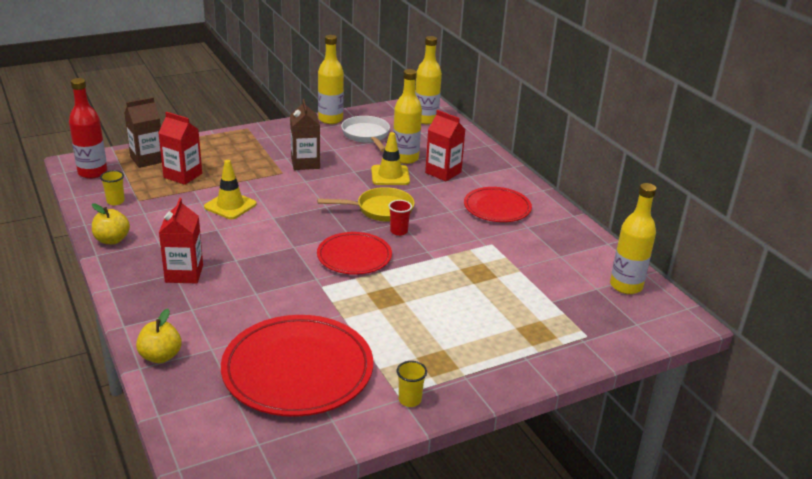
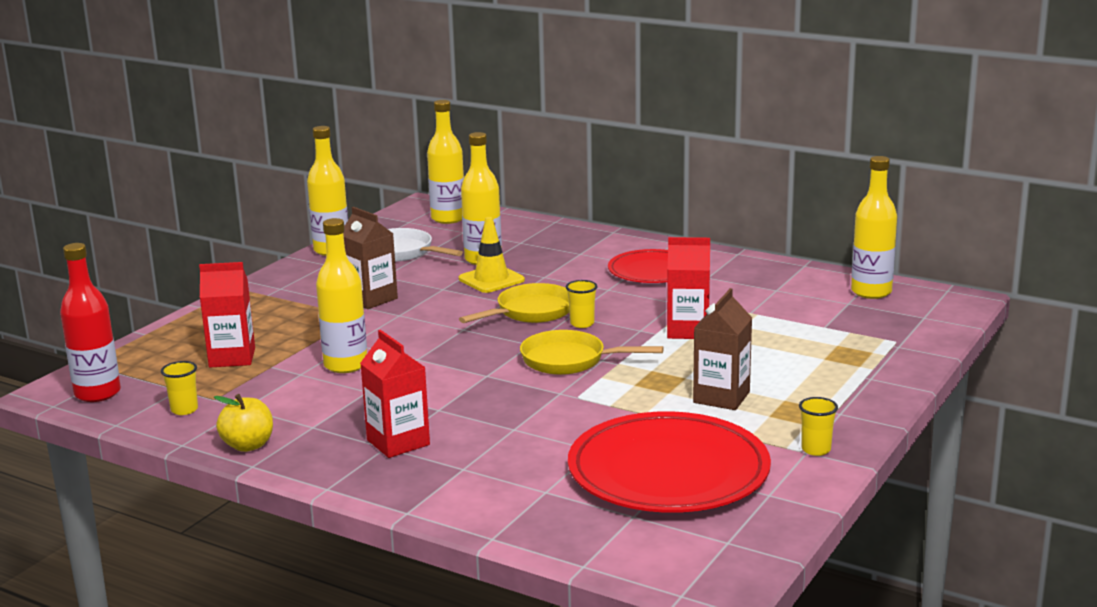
camera: 30 degrees left, 10 degrees down
(147, 159) = (153, 357): brown carton -> brown carton (721, 397)
(160, 356) = (499, 519): yellow apple -> none
(230, 205) = (345, 365): yellow traffic cone -> yellow bottle
(354, 256) = (569, 360): red plate -> yellow pan
(399, 231) = (582, 323): red cup -> yellow cup
(443, 172) = (546, 259): red carton -> red carton (688, 330)

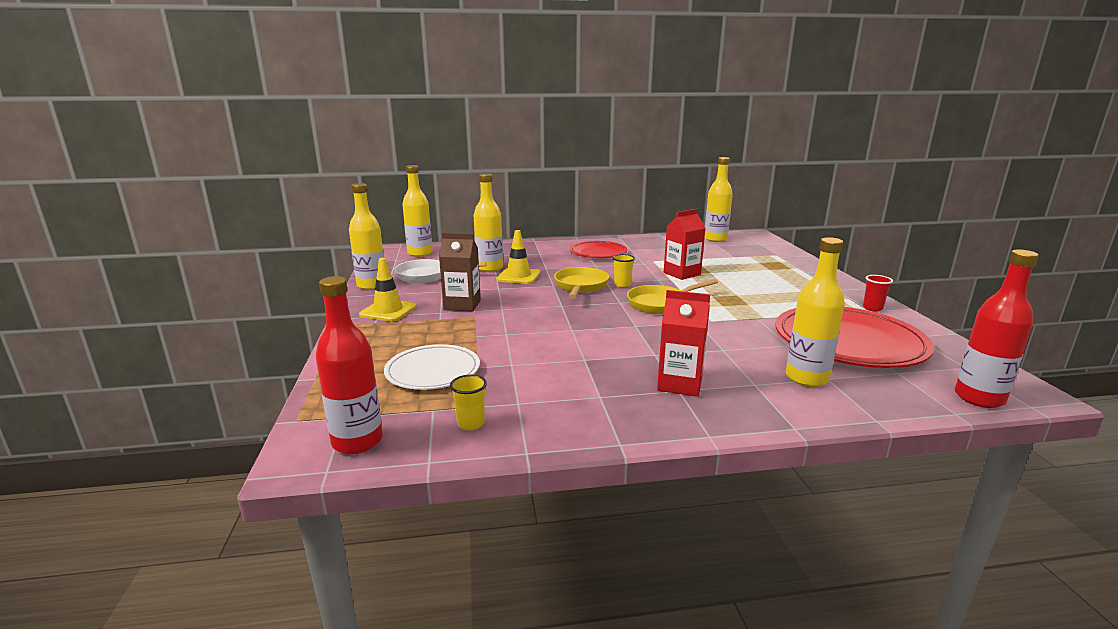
camera: 40 degrees left, 0 degrees up
(232, 357) = (433, 371): red carton -> white plate
(248, 445) = (583, 430): yellow apple -> none
(297, 285) = (388, 311): none -> yellow traffic cone
(345, 365) = (533, 348): yellow bottle -> yellow bottle (806, 378)
(647, 567) = (979, 398): none -> red bottle
(721, 397) = (775, 298): brown carton -> none
(816, 449) = (872, 308): yellow cup -> red cup

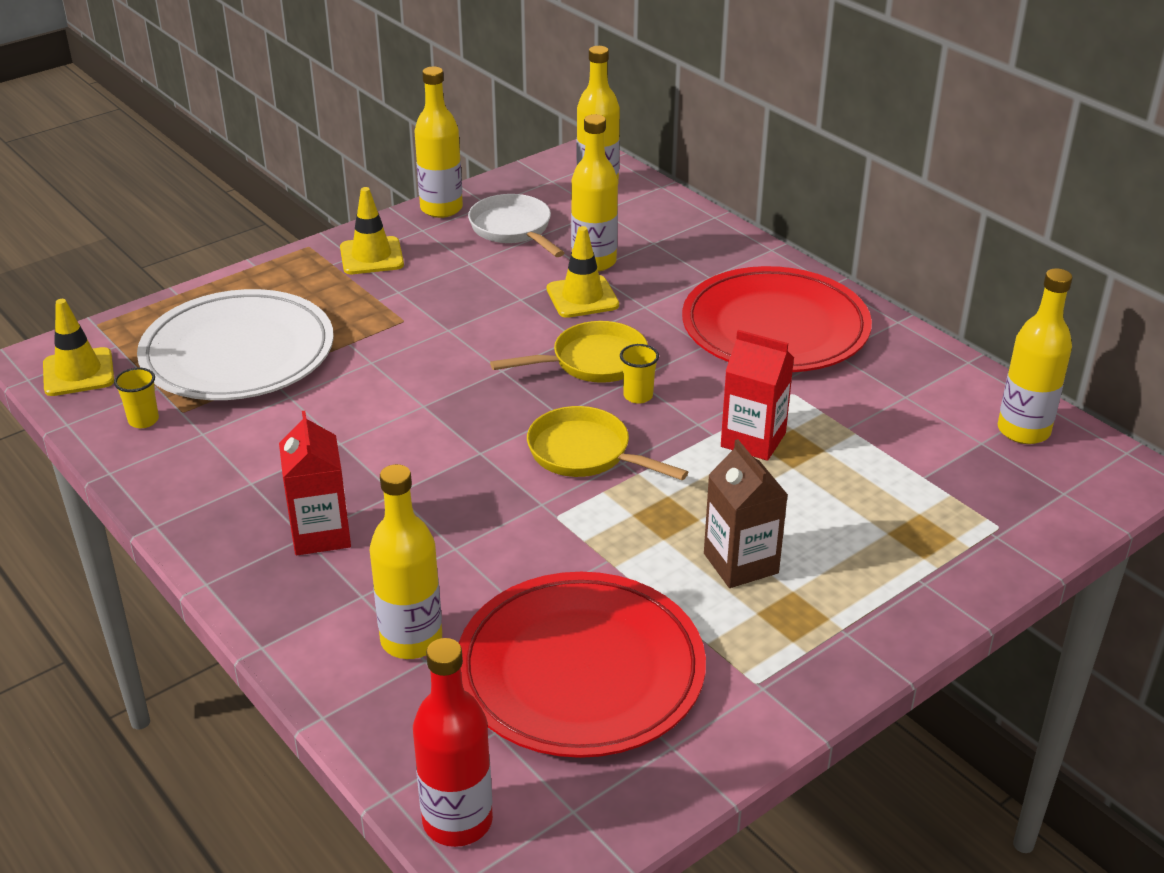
camera: 60 degrees right, 15 degrees up
(357, 441) = (78, 372): red bottle -> yellow traffic cone
(433, 371) = (238, 353): white plate -> white plate, size x1.68
(462, 305) = (434, 297): brown carton -> brown carton (740, 563)
(598, 253) = (775, 327): red plate -> red plate, size x1.68
(872, 308) = (776, 688): red cup -> none

